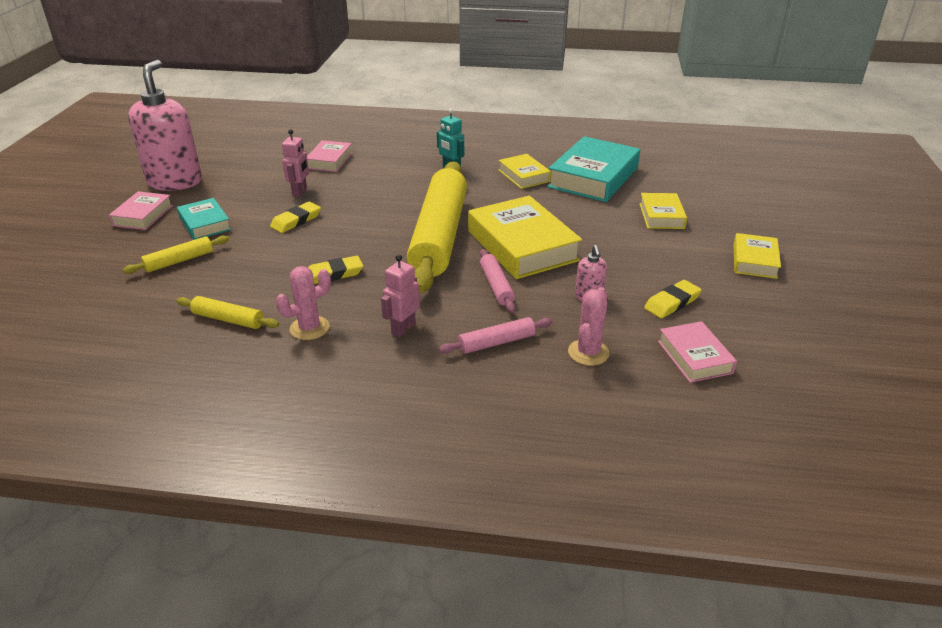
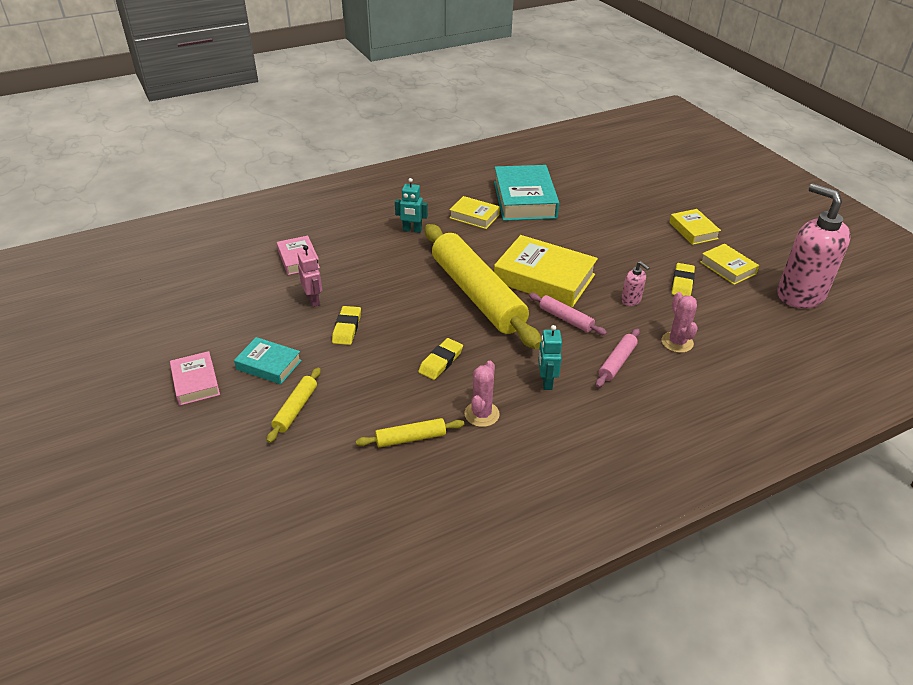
camera: 35 degrees left, 5 degrees up
(175, 182) = (178, 336): pink soap dispenser -> pink soap dispenser (800, 295)
(403, 329) = (546, 382): pink robot -> turquoise robot
(661, 216) = (604, 216): yellow book -> yellow book (727, 268)
(694, 357) = (735, 316): pink book -> none

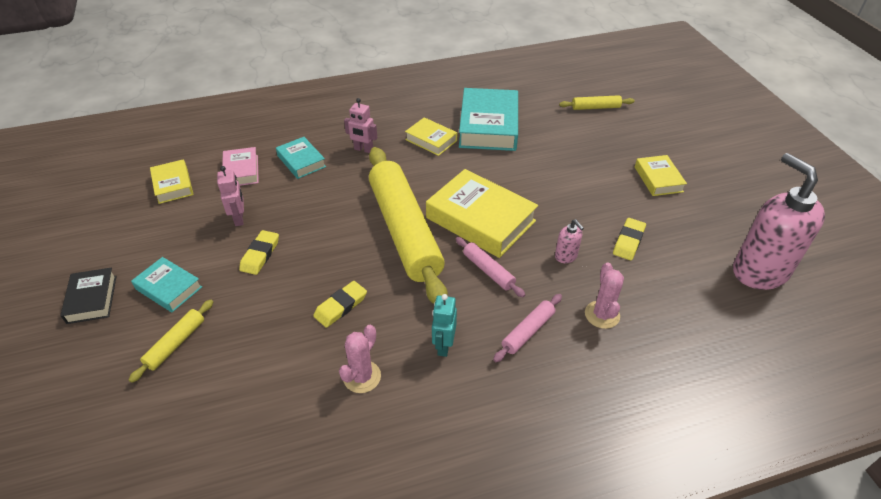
camera: 10 degrees right, 5 degrees up
(196, 382) = (92, 299): pink book -> black book
(355, 245) = (301, 161): none -> turquoise book
(411, 438) = (278, 396): yellow rolling pin -> yellow rolling pin (595, 107)
(412, 230) = (363, 150): turquoise robot -> pink robot
(727, 268) = (684, 228): yellow book -> yellow book (173, 185)

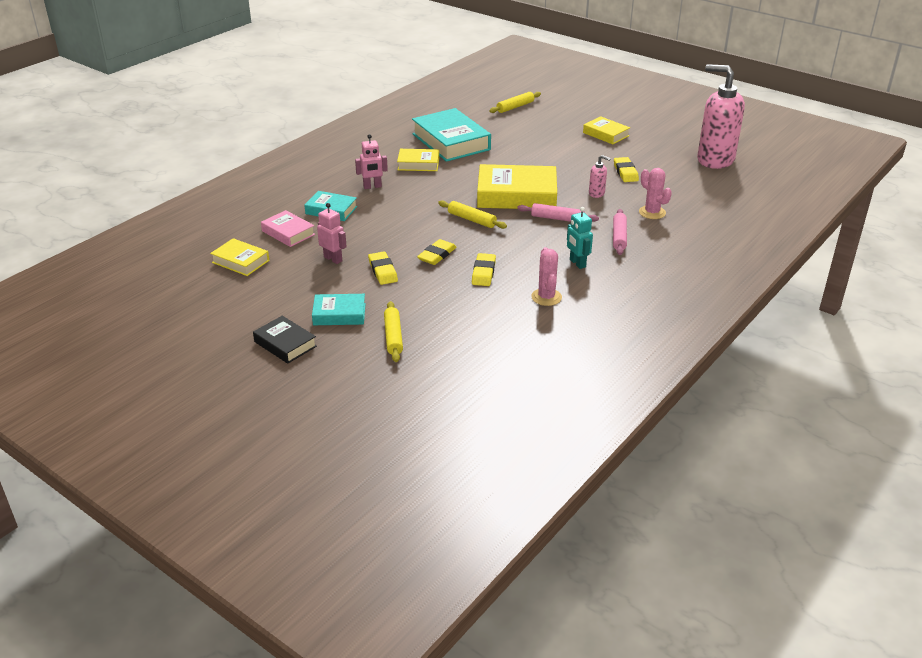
camera: 35 degrees left, 10 degrees down
(325, 260) = (437, 255): none -> yellow eraser
(404, 231) = (471, 220): yellow rolling pin -> yellow rolling pin, size x0.41

